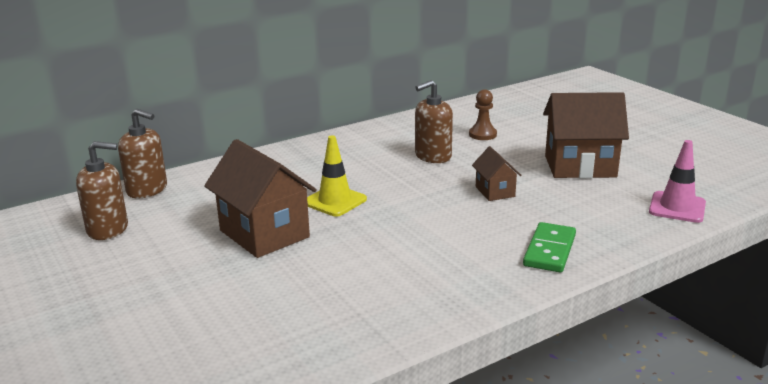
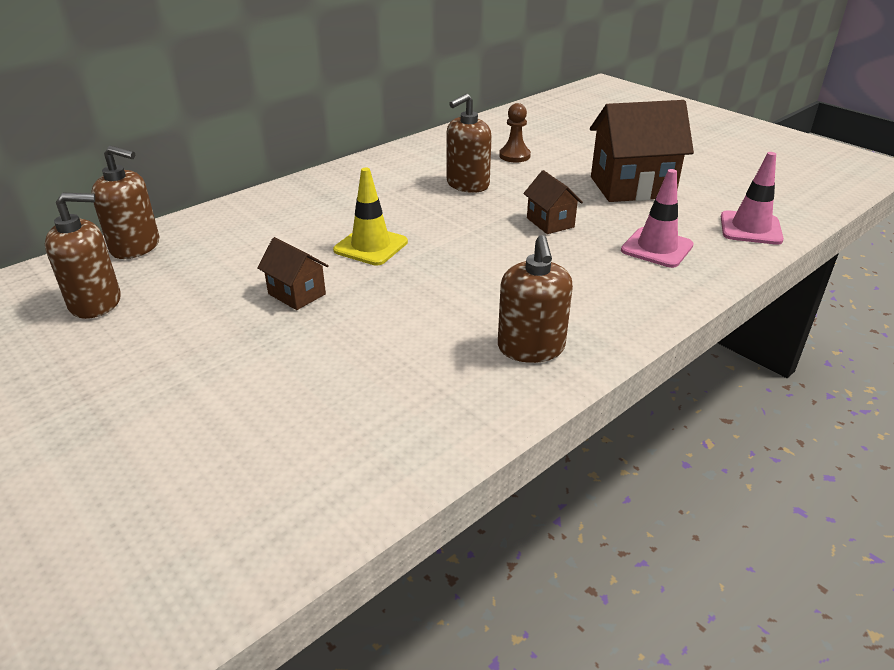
camera: 10 degrees left, 10 degrees up
(264, 234) = (297, 294): brown house -> brown house, size x0.51
(443, 289) = (531, 348): none -> brown soap dispenser
(550, 250) = (634, 290): green domino -> none
(583, 218) = (657, 248): none -> pink traffic cone

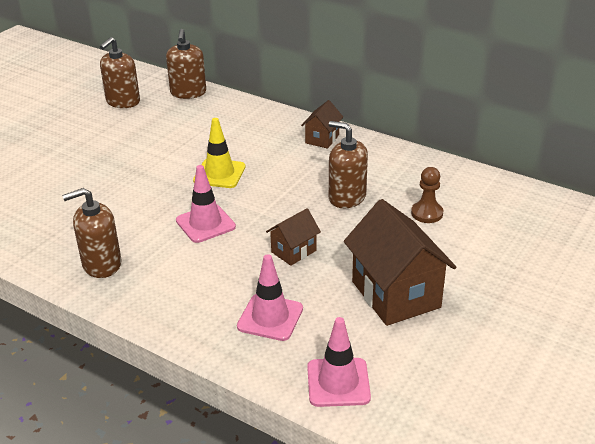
camera: 75 degrees right, 0 degrees up
(96, 303) = (123, 102): brown soap dispenser -> brown soap dispenser turned 60 degrees clockwise
(297, 294) = (147, 161): brown house -> brown house (322, 139)
(475, 266) = (205, 224): none -> pink traffic cone

